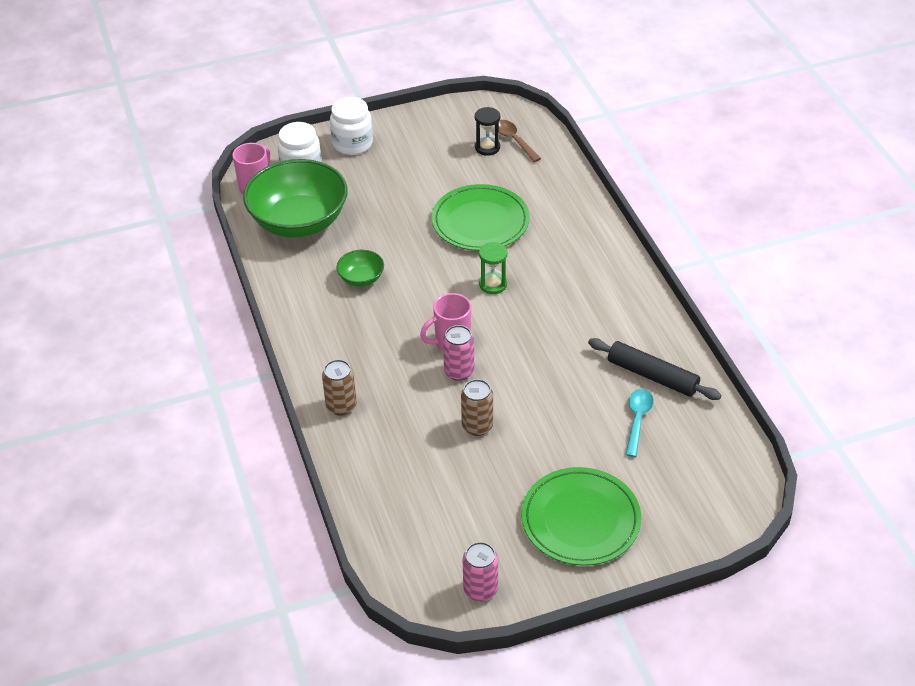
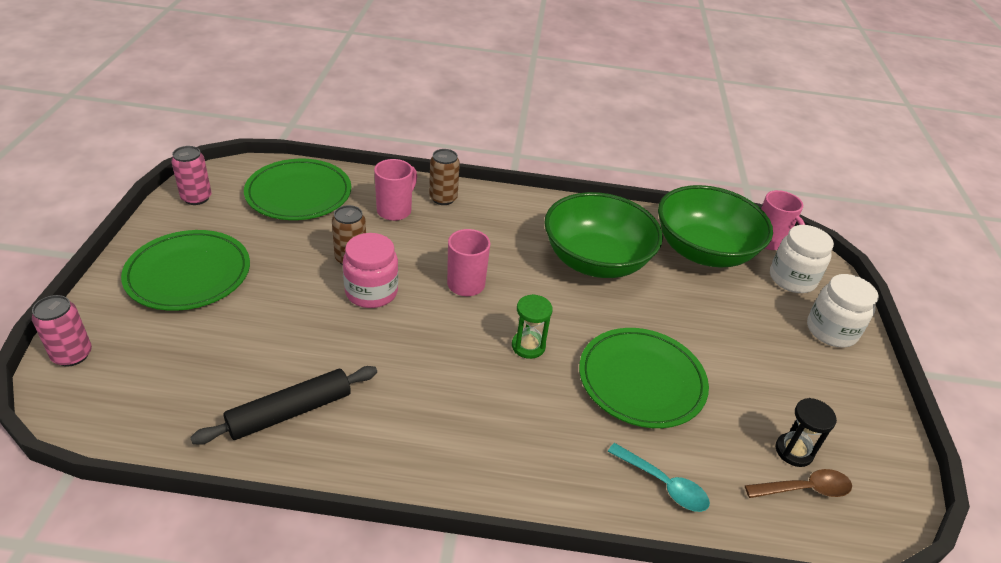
camera: 110 degrees right, 5 degrees down
(361, 278) = (596, 261): green bowl -> green bowl, size x2.26
(386, 430) = (395, 210): none -> pink mug
(413, 515) = (299, 193): none -> green plate
(459, 371) = (425, 274): pink can -> pink can (72, 355)
(506, 393) = (371, 292): none -> pink jar
(637, 420) = (247, 367): turquoise spoon -> turquoise spoon (663, 484)

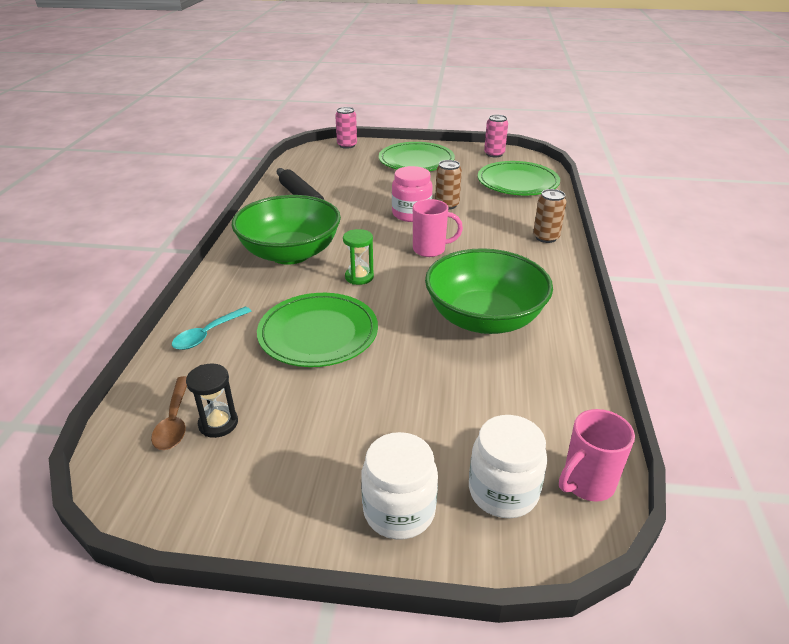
camera: 95 degrees right, 5 degrees down
(395, 210) = (516, 218): pink mug -> none
(703, 251) = (533, 405): green bowl -> green bowl (290, 253)

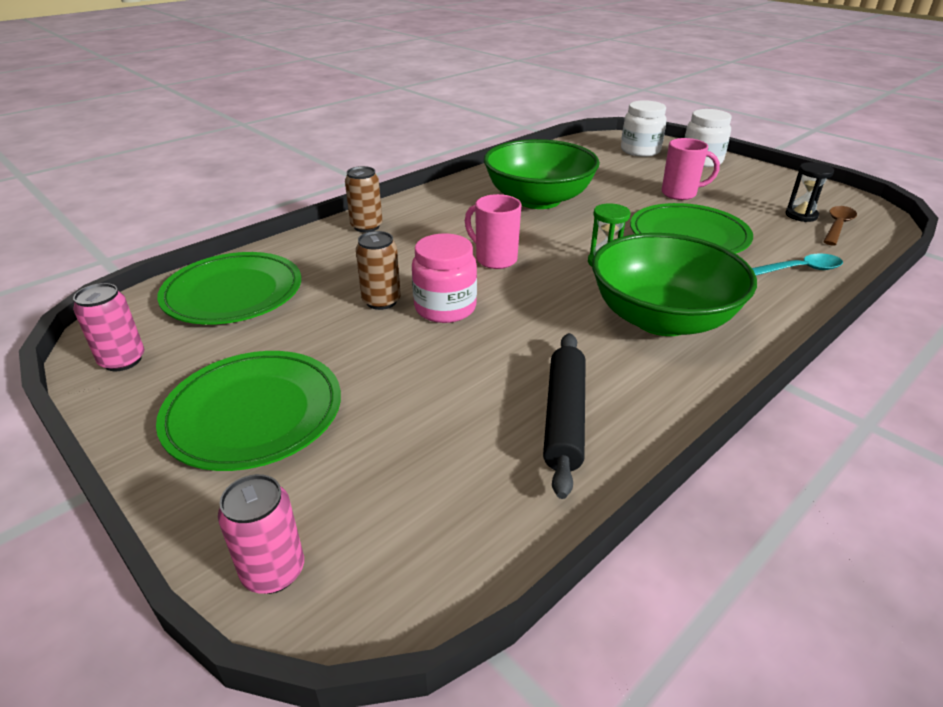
camera: 140 degrees left, 0 degrees up
(586, 483) = (595, 141): pink mug -> pink mug (680, 194)

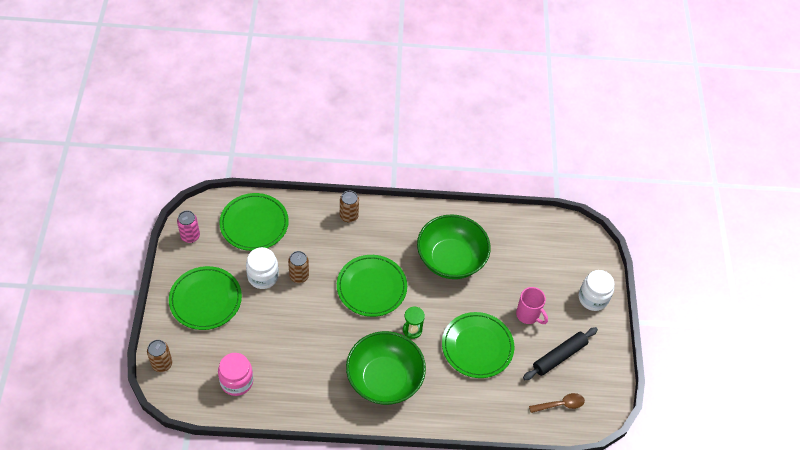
camera: 40 degrees right, 20 degrees up
(273, 571) = (162, 364): pink can -> brown can
(445, 308) = (316, 301): pink jar -> pink jar (237, 381)
(494, 259) = (371, 287): pink mug -> green plate
(564, 417) = (288, 387): black rolling pin -> black rolling pin (559, 356)
(640, 151) = (575, 259): white jar -> white jar (263, 276)
(800, 269) = (487, 409): turquoise spoon -> none
(801, 215) = (558, 383): black hourglass -> none

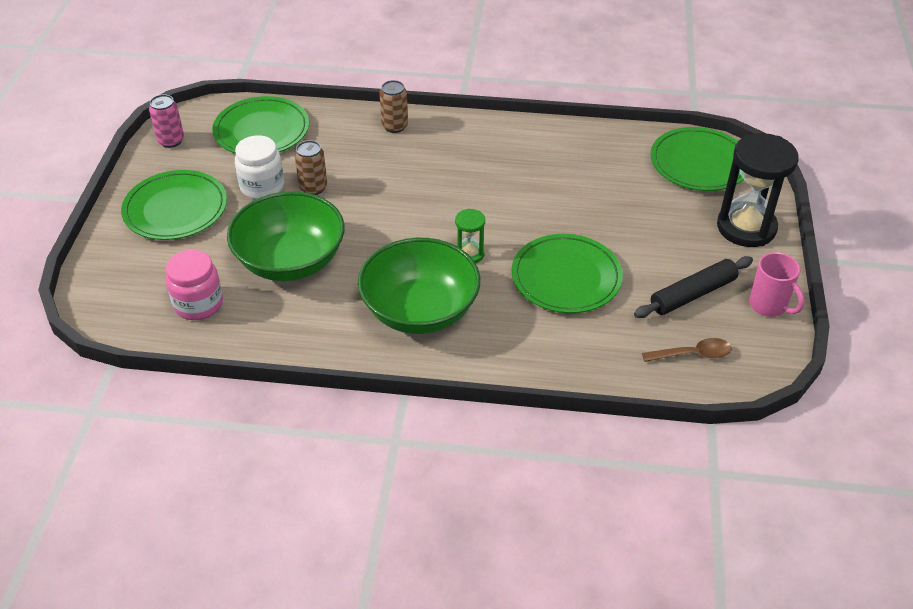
camera: 10 degrees right, 10 degrees down
(162, 364) = (95, 279): brown can -> none
(371, 287) = (416, 203): green plate -> green plate (699, 163)
(451, 259) = (535, 176): green bowl -> green bowl (290, 261)
(528, 315) = (646, 243): pink mug -> pink mug (769, 306)
(593, 298) = (746, 227): white jar -> black hourglass

